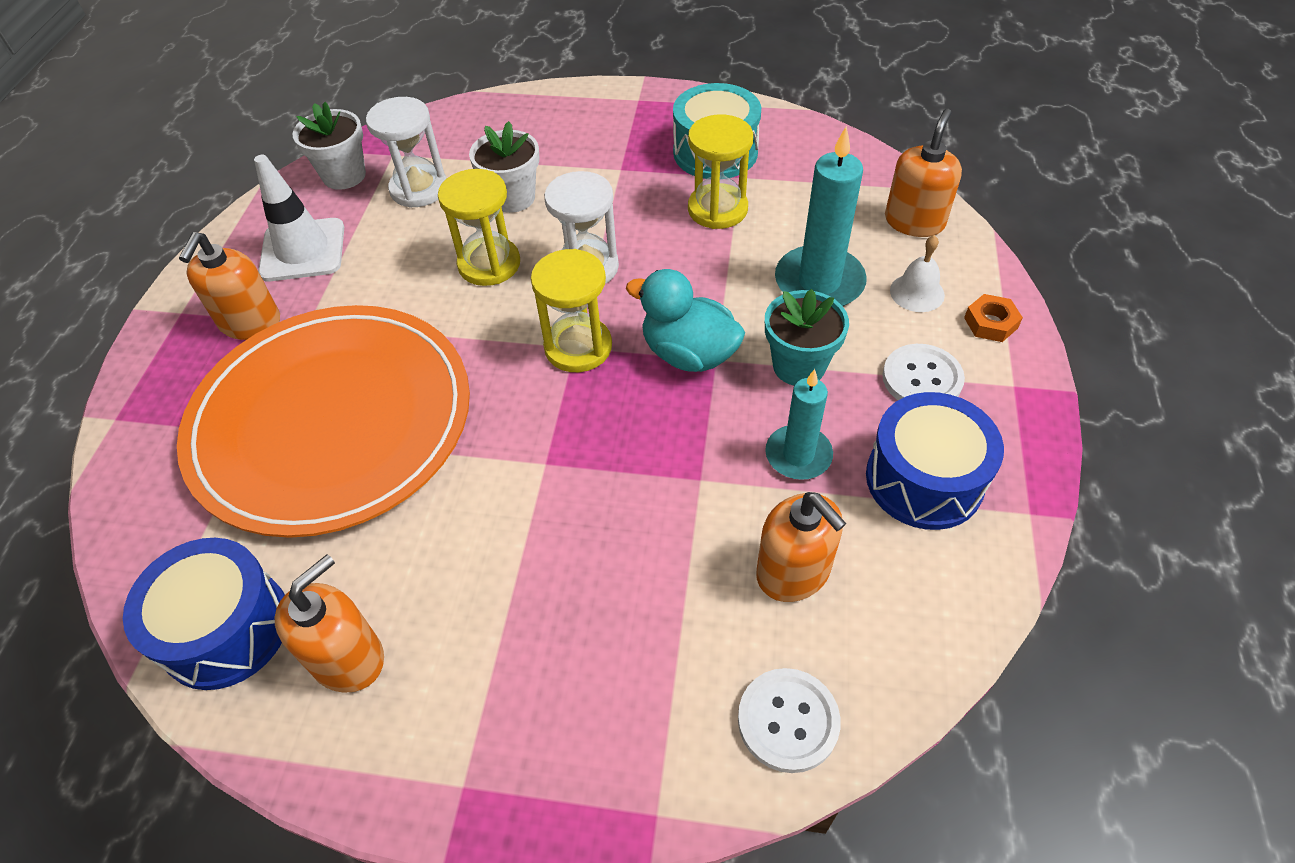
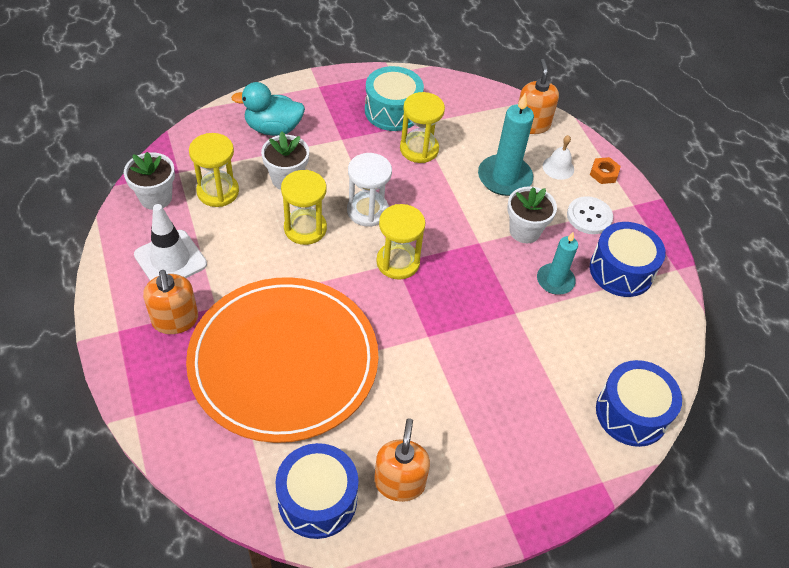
camera: 35 degrees left, 0 degrees up
(419, 189) = (218, 191): white hourglass -> yellow hourglass
(688, 354) = (462, 244): turquoise duck -> turquoise duck (273, 128)
(788, 721) = (631, 413): white button -> blue drum
(793, 572) = (590, 342): orange soap dispenser -> none
(799, 366) = (524, 231): turquoise flower pot -> white flower pot

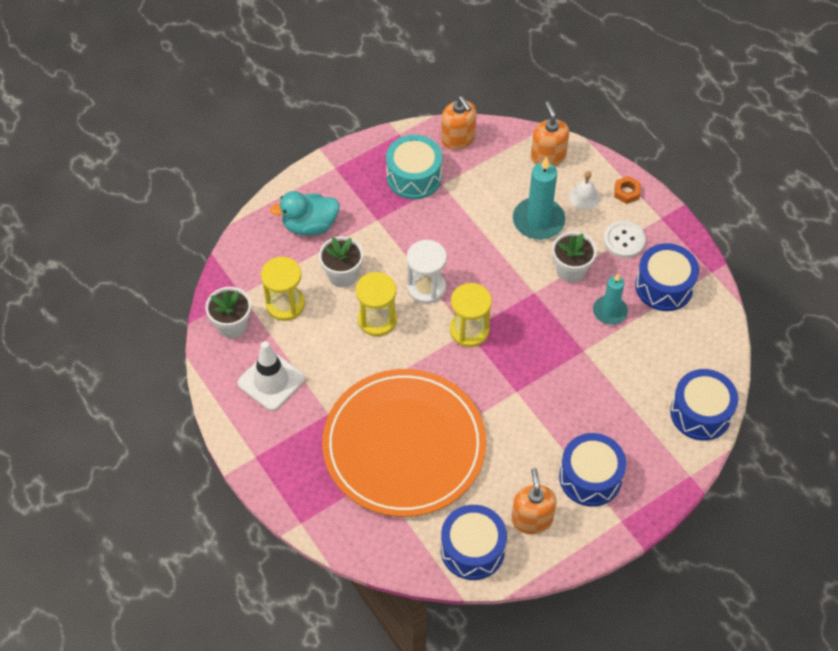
camera: 10 degrees left, 5 degrees up
(175, 320) = (299, 434): orange soap dispenser -> orange soap dispenser (458, 139)
(419, 149) = (452, 211): yellow hourglass -> none
(483, 452) = (590, 477): none -> blue drum

